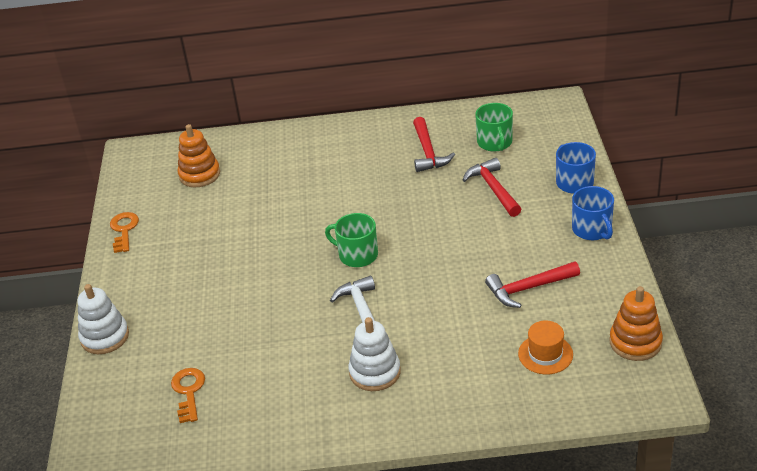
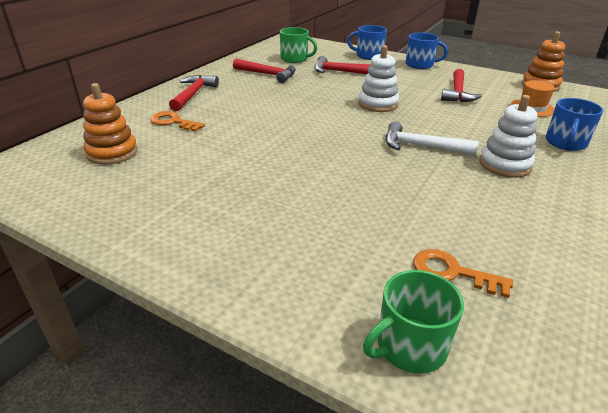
camera: 60 degrees left, 5 degrees down
(105, 337) = (281, 307): white stacking toy -> white stacking toy (378, 104)
(124, 230) = (107, 222): orange key -> orange key (173, 122)
(332, 143) = (193, 94): none -> red hammer
(357, 255) = (345, 127): green mug -> green mug (409, 346)
(467, 399) = (565, 143): none -> blue mug

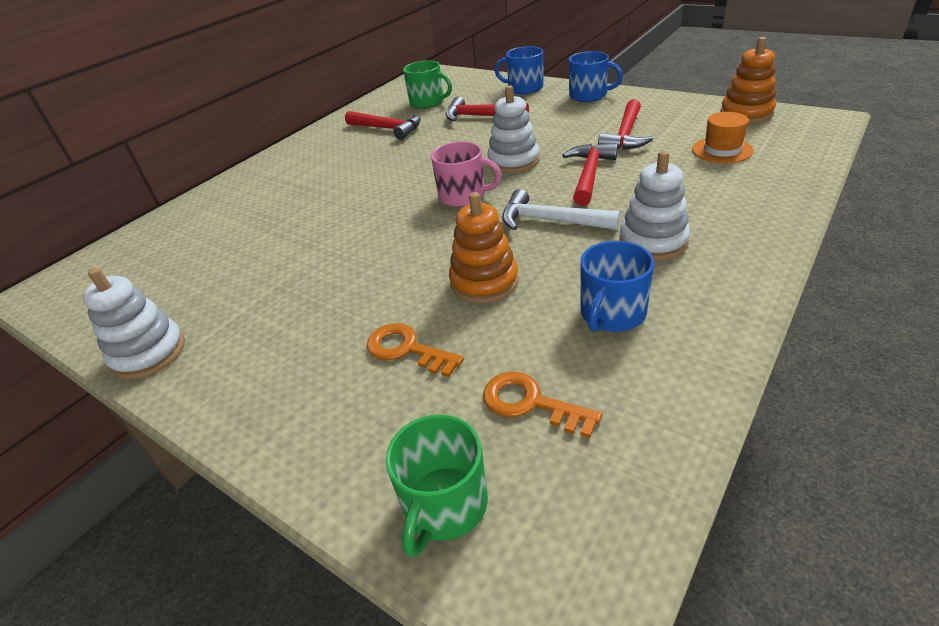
camera: 10 degrees right, 5 degrees up
(109, 226) = (148, 353): none -> white stacking toy
(112, 152) = (176, 254): orange stacking toy -> orange stacking toy (484, 282)
(173, 122) = (256, 207): orange key -> orange key (407, 349)
(193, 94) = (289, 166): red hammer -> red hammer (589, 175)
(346, 125) = (463, 196): none -> pink mug
(409, 346) = (444, 506): green mug -> green mug turned 45 degrees counterclockwise
(565, 143) = (750, 202): blue mug -> blue mug (612, 314)

